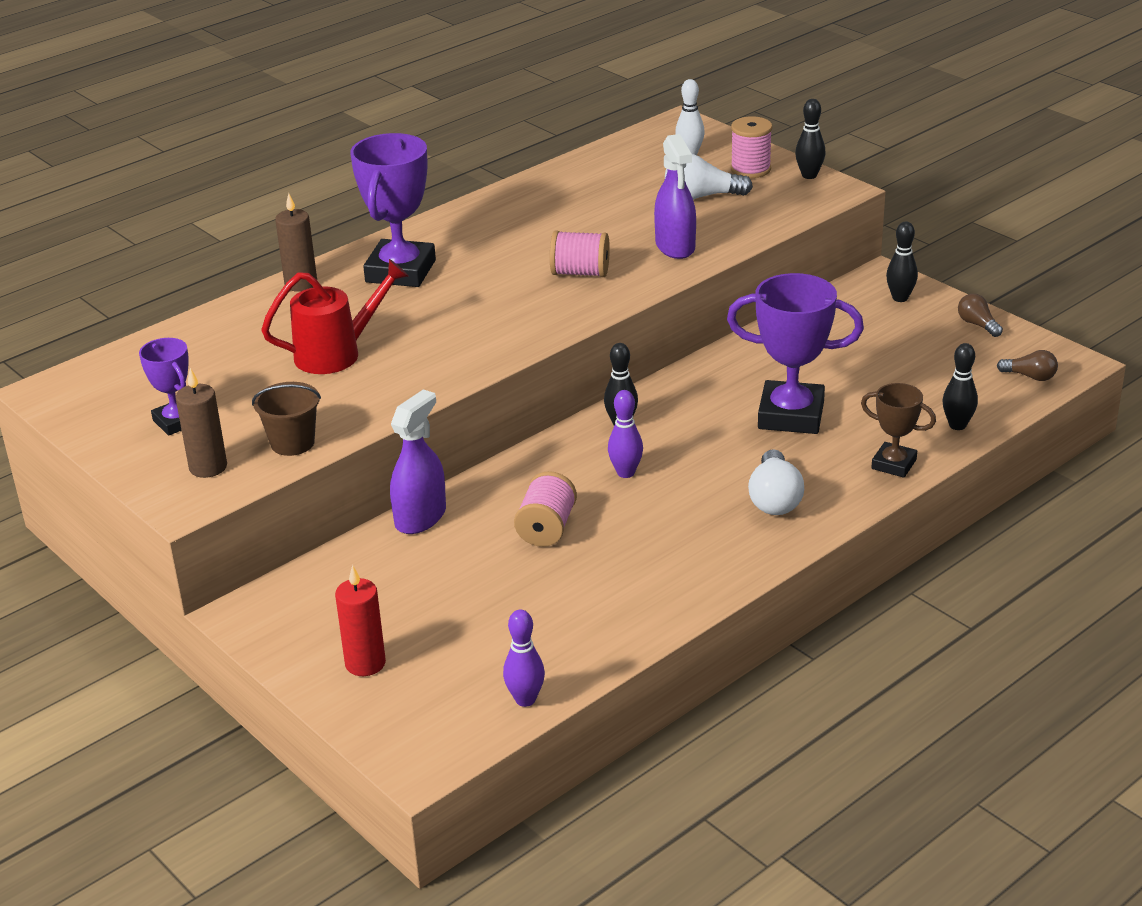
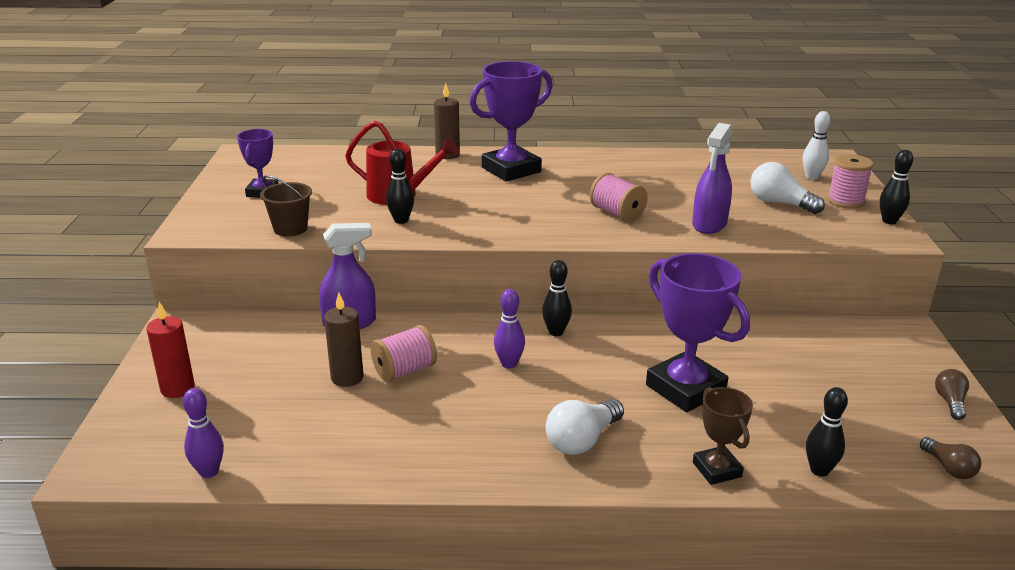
camera: 40 degrees right, 5 degrees down
(208, 467) = (231, 220): brown candle -> brown candle (347, 378)
(900, 298) = (901, 350): black bowling pin -> black bowling pin (401, 220)

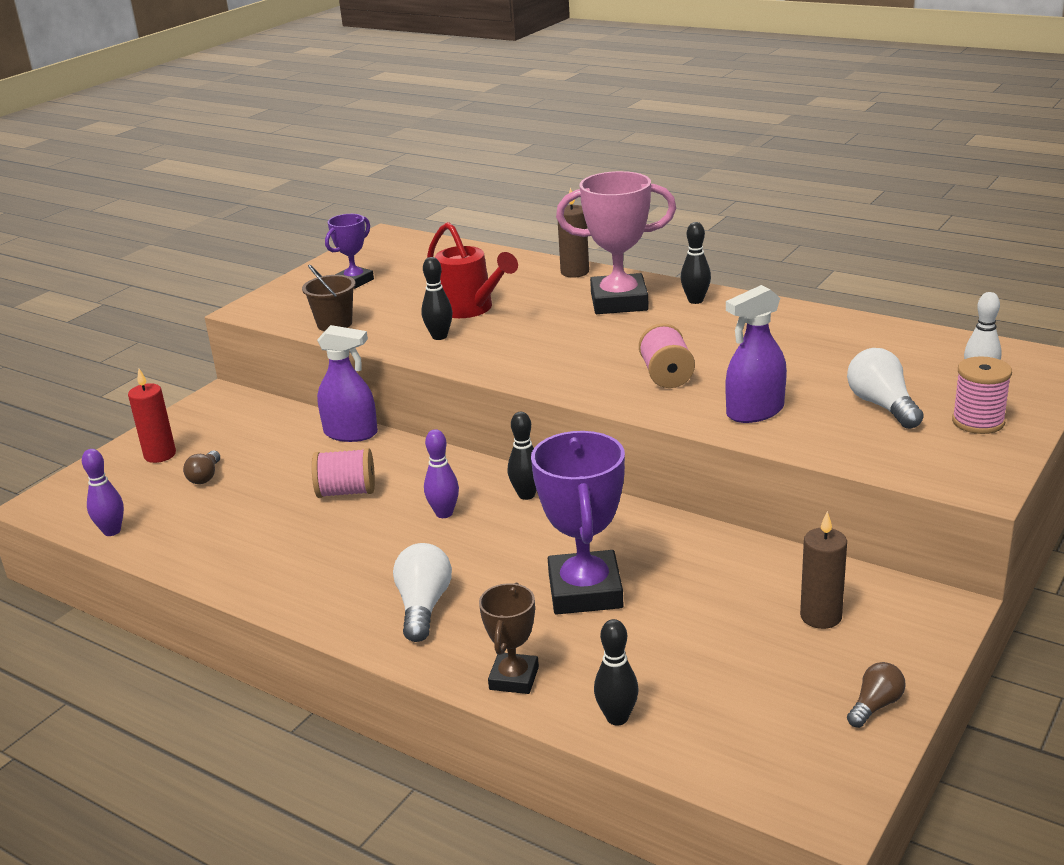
camera: 35 degrees right, 0 degrees up
(347, 378) = (293, 484): brown candle -> brown candle (821, 616)
(511, 170) = (619, 302): purple trophy -> pink trophy
(582, 440) = (423, 606): white light bulb -> white light bulb turned 105 degrees clockwise
(889, 221) = (999, 460): black bowling pin -> black bowling pin (695, 300)
(948, 468) = (768, 770): brown light bulb -> brown light bulb (205, 476)

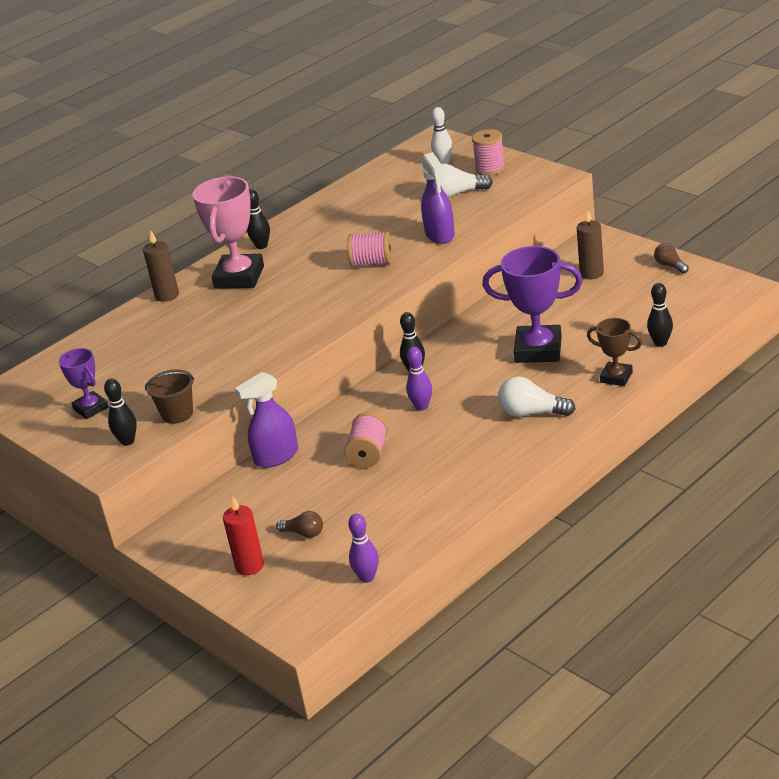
camera: 75 degrees left, 5 degrees up
(351, 433) = (276, 457): purple spray bottle -> purple spray bottle turned 150 degrees counterclockwise
(439, 336) = (242, 358): black bowling pin -> black bowling pin (127, 441)
(471, 309) = (201, 344): red watering can -> none

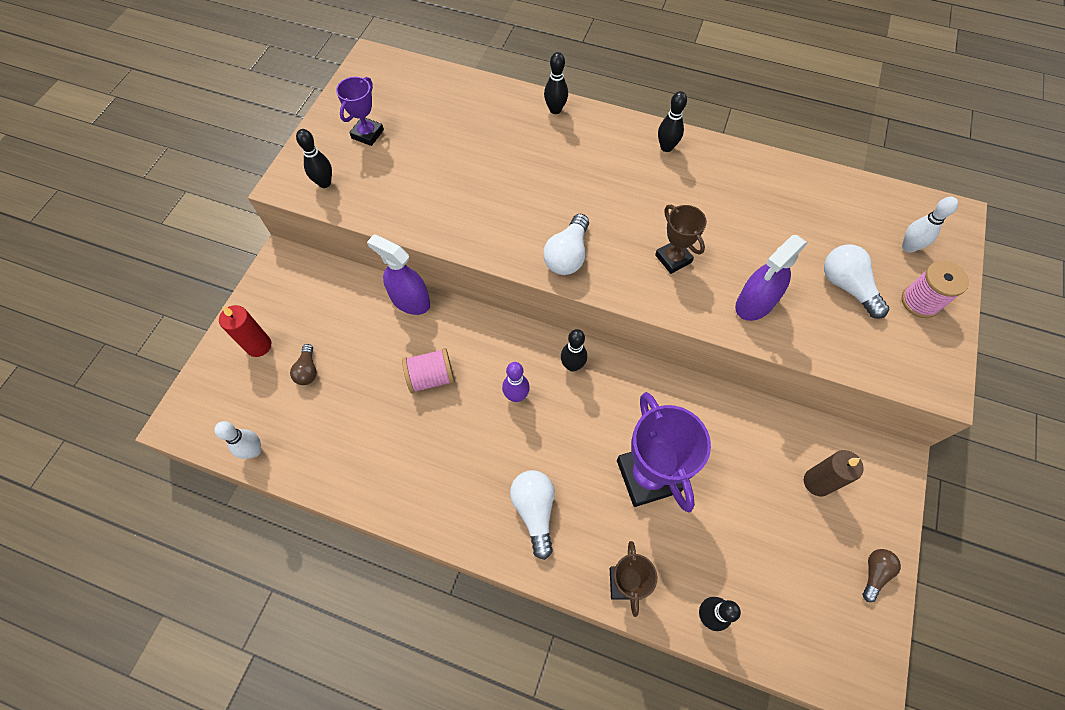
camera: 60 degrees right, 30 degrees up
(167, 295) = (555, 110): brown candle -> black bowling pin
(177, 414) = (371, 202): brown bucket -> none
(239, 277) = (605, 153): pink trophy -> none
(327, 313) = (567, 255): none -> white light bulb
(367, 577) = (254, 451): purple bowling pin -> white bowling pin
(372, 263) = (673, 259): pink spool -> brown trophy

